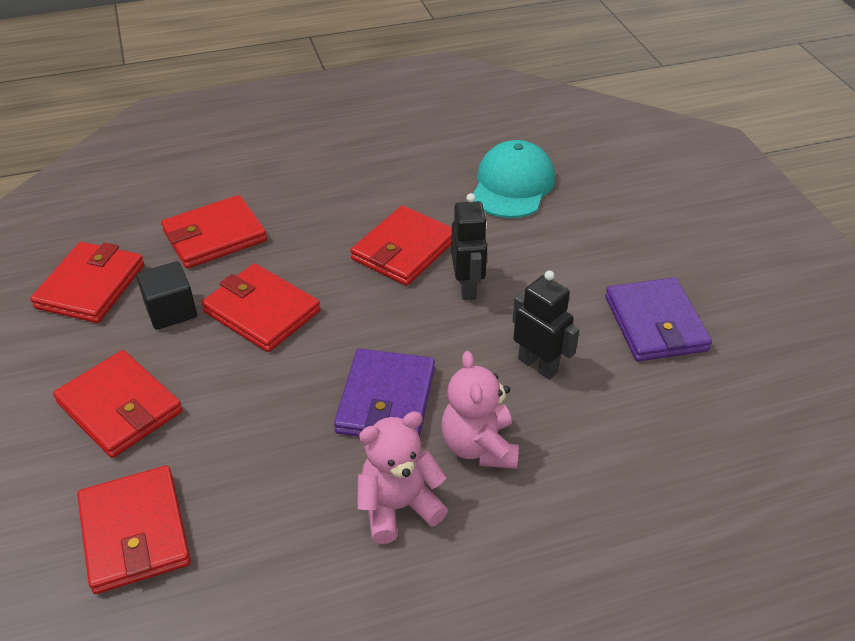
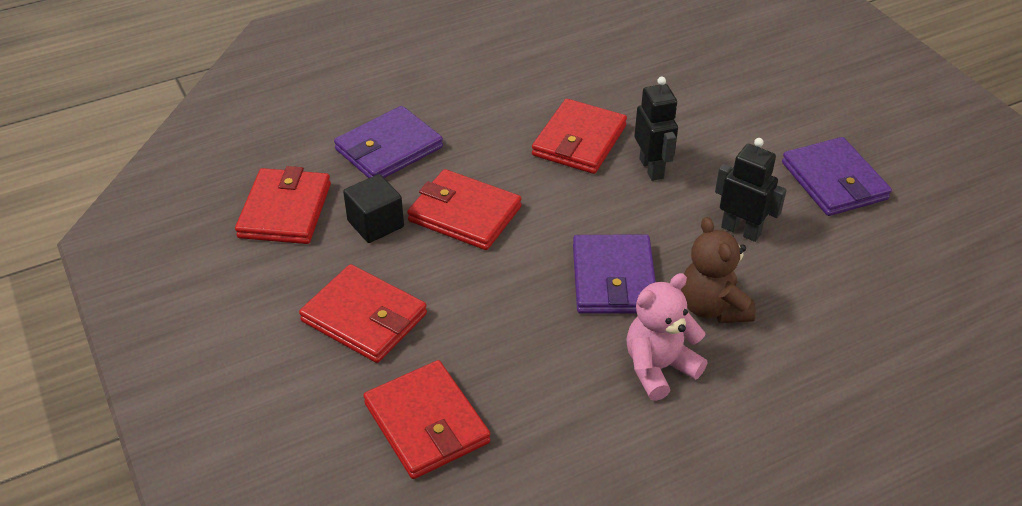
camera: 10 degrees left, 0 degrees up
(215, 236) = (389, 149): red wallet -> purple wallet
(479, 446) = (712, 307): pink teddy bear -> brown teddy bear
(512, 185) = (660, 68): turquoise cap -> none

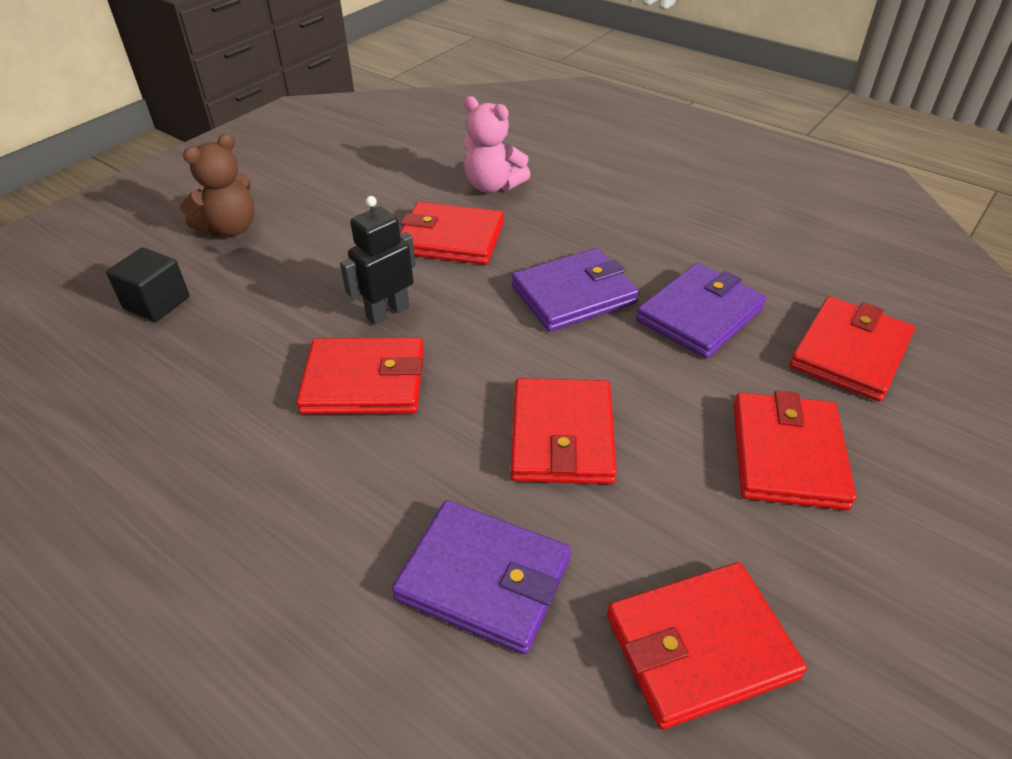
camera: 115 degrees left, 0 degrees up
(375, 224) = (642, 517): black cube -> black cube (157, 303)
(659, 368) = (654, 245): pink teddy bear -> pink teddy bear (492, 186)
(712, 307) = (562, 234): brown teddy bear -> brown teddy bear (230, 228)
(741, 230) = (451, 238): black robot -> red wallet
(834, 181) = (347, 204): purple wallet -> purple wallet (699, 315)

